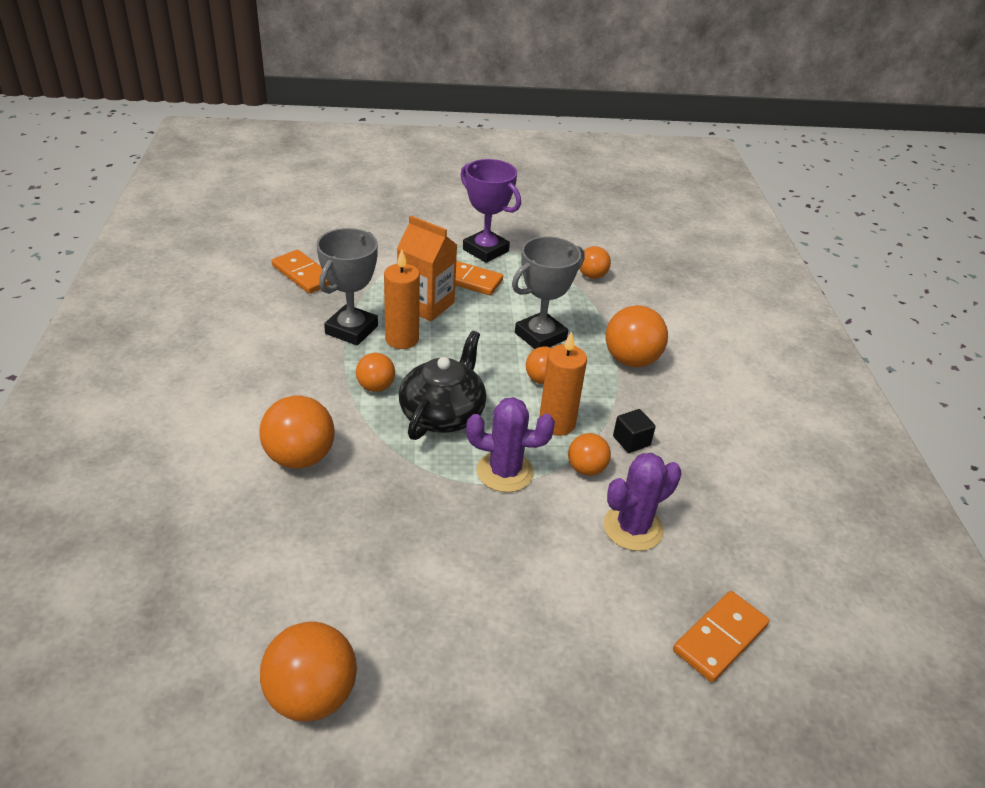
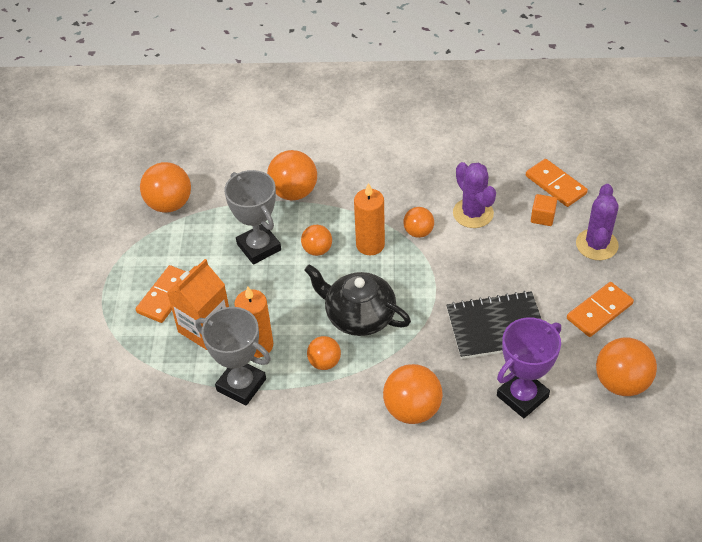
camera: 80 degrees left, 10 degrees up
(303, 274) = (142, 433): orange domino -> orange domino (599, 311)
(423, 544) = (496, 327): none -> black notebook
(485, 250) = (115, 280): purple trophy -> purple trophy (522, 396)
(505, 472) = (423, 279): purple cactus -> purple cactus (596, 244)
(592, 276) = (169, 204): orange ball -> orange ball, size x1.67
(631, 441) = (389, 204): black cube -> none
(643, 614) = (542, 217): none -> orange cube

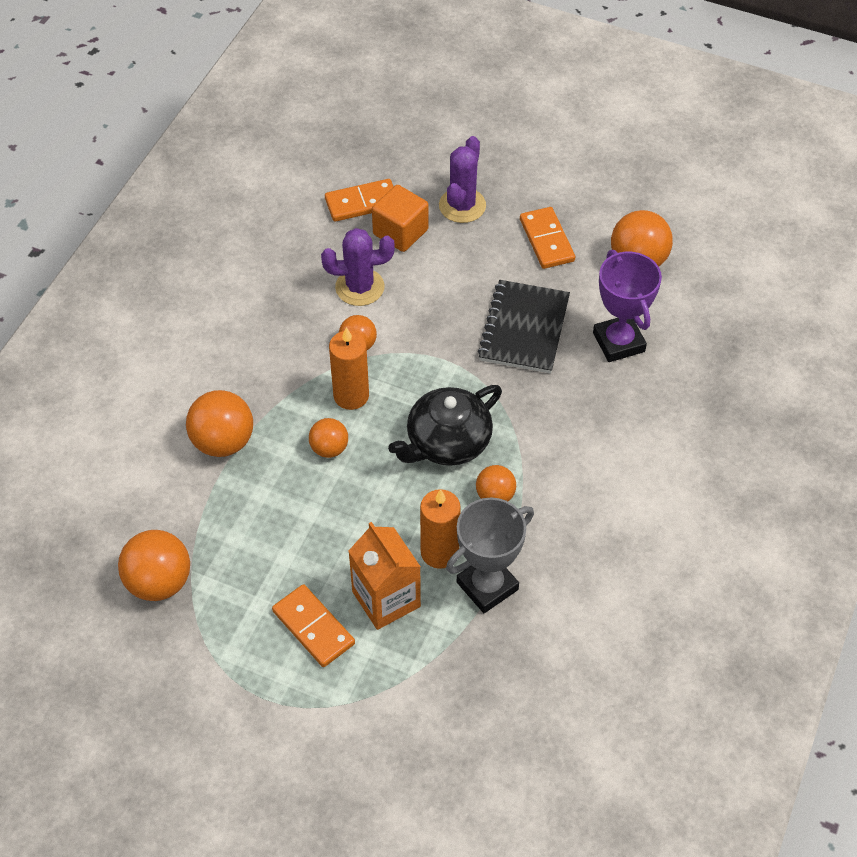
camera: 70 degrees left, 5 degrees up
(259, 247) = (291, 505): grey trophy -> none
(412, 409) = (593, 438): orange ball -> none
(542, 217) = (400, 232): orange cube -> orange cube, size x1.64
(596, 244) = (462, 206): purple cactus -> purple cactus turned 75 degrees clockwise

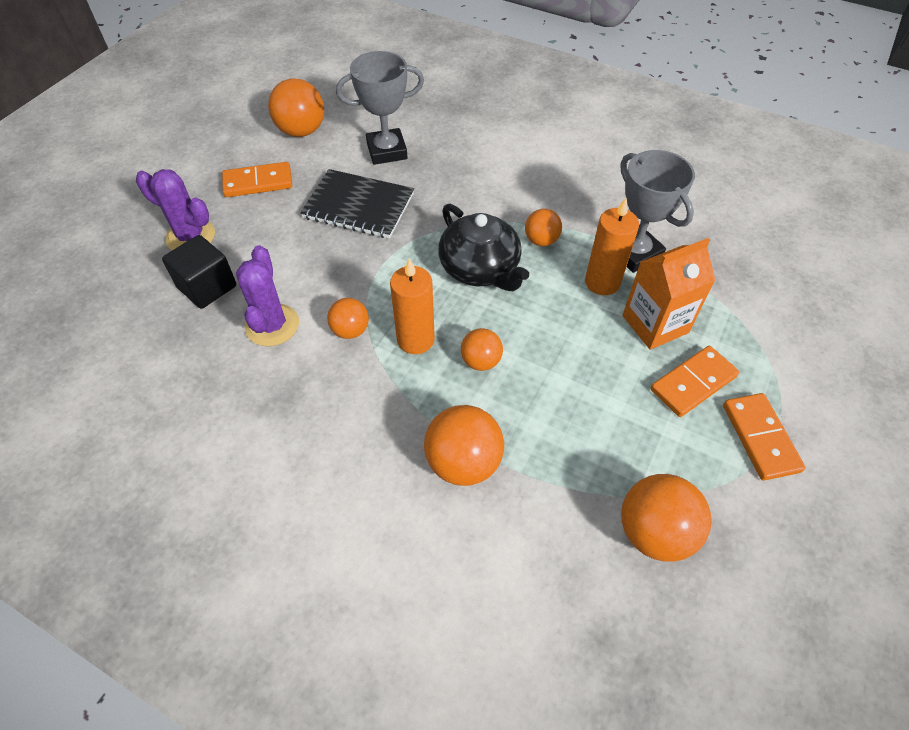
camera: 85 degrees left, 0 degrees up
(362, 203) = (151, 317): orange domino -> orange domino (760, 438)
(400, 232) = (207, 287): orange cube -> black cube
(618, 342) = (387, 151): purple trophy -> grey trophy

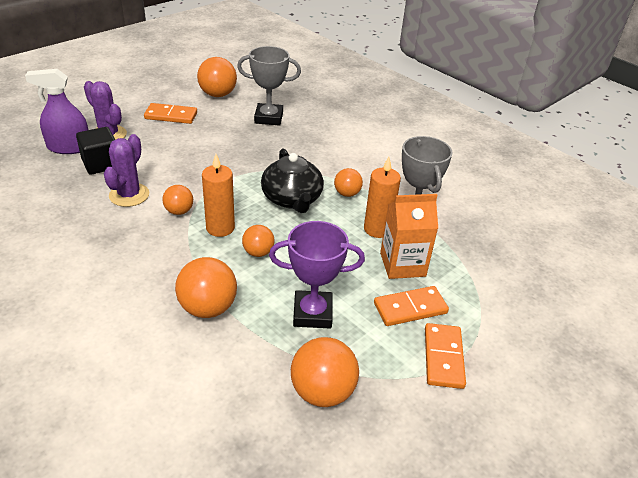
camera: 15 degrees right, 15 degrees down
(147, 273) = (69, 147): none -> purple spray bottle
(358, 206) = (229, 144): black notebook -> none
(589, 428) = (312, 313): none -> purple trophy

